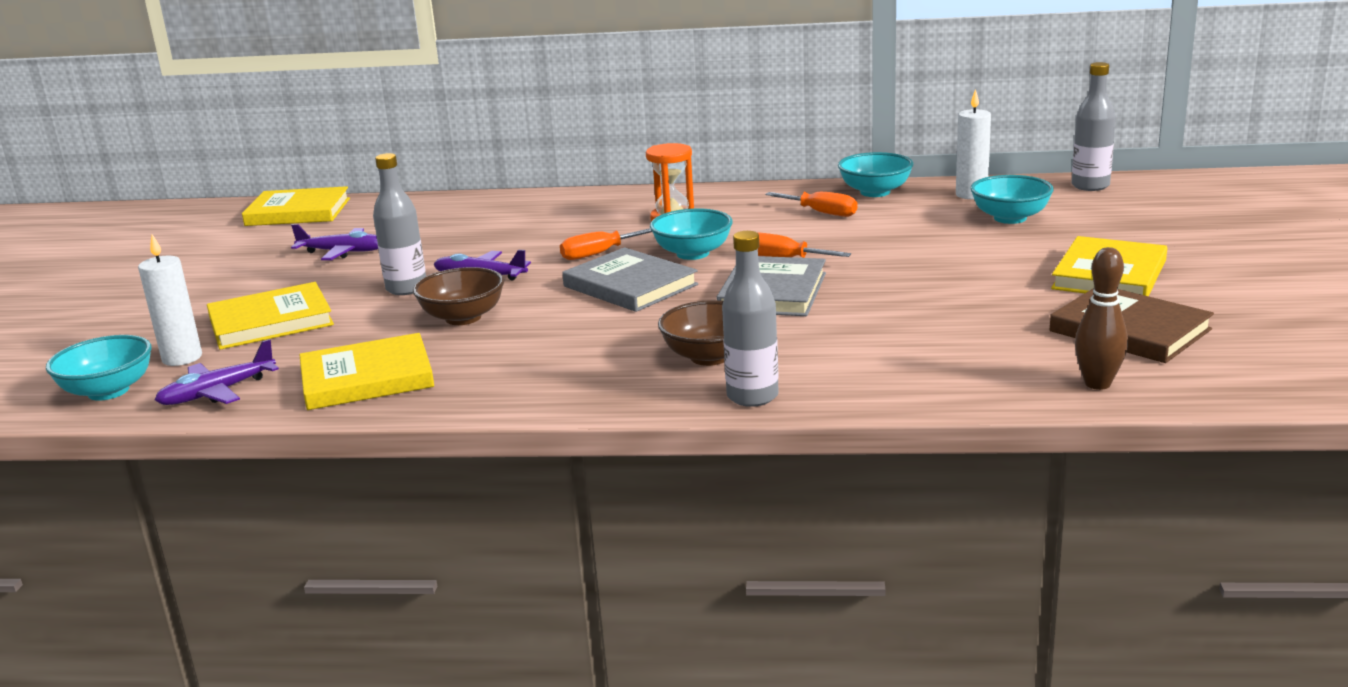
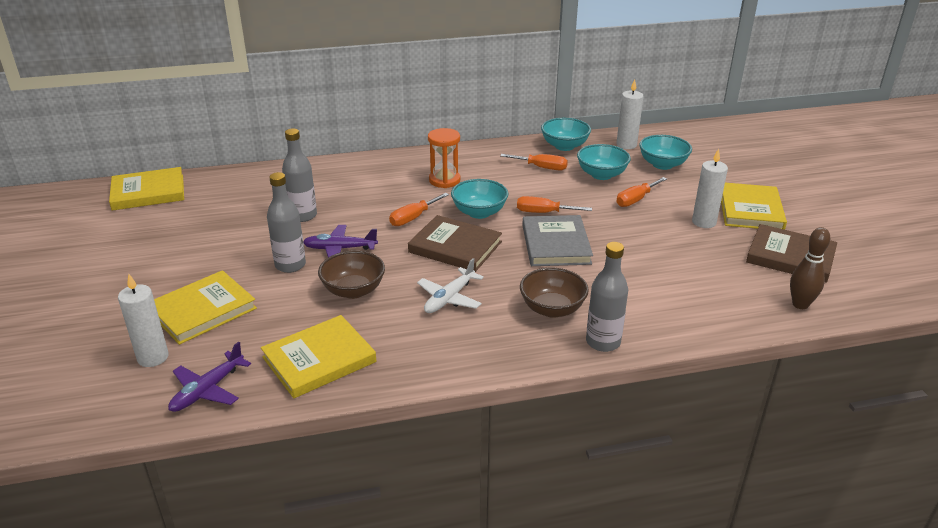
camera: 20 degrees left, 10 degrees up
(108, 391) = (112, 401): turquoise bowl -> turquoise bowl (601, 175)
(342, 252) = (214, 232): purple plane -> none
(579, 334) = (449, 298): none -> white plane
(630, 285) = (455, 247): grey book -> brown book
(934, 253) = (636, 200): none -> orange screwdriver
(1020, 283) = (704, 222): none -> white candle
(1090, 186) = (692, 133): grey bottle -> grey bottle (303, 216)

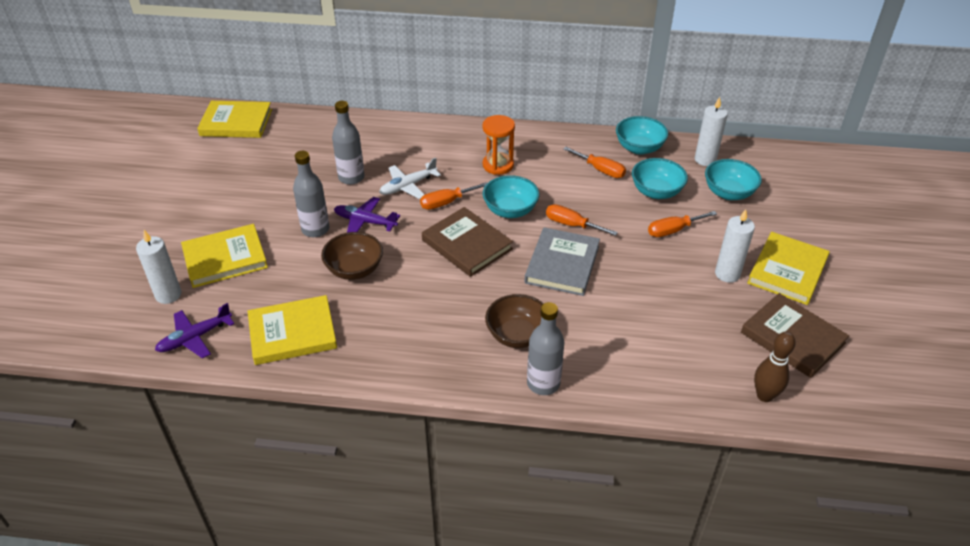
camera: 20 degrees right, 10 degrees up
(449, 298) = (432, 299): white plane -> white plane (408, 186)

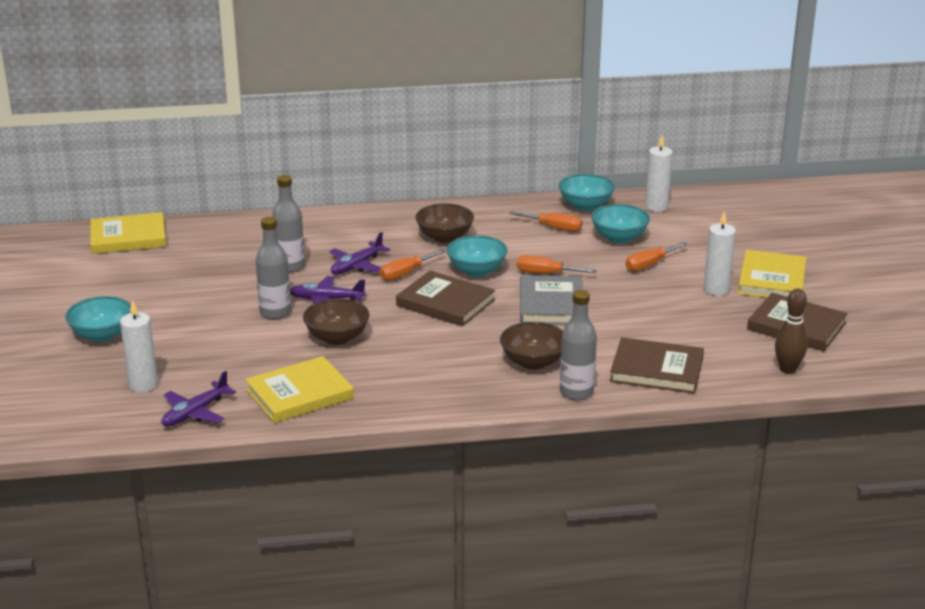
camera: 15 degrees left, 15 degrees down
(225, 258) = (189, 348): yellow book -> none
(408, 186) = (357, 265): white plane -> purple plane
(498, 165) = (444, 237): orange hourglass -> brown bowl
(632, 369) = (656, 370): none -> brown book
(728, 193) = (691, 229): turquoise bowl -> turquoise bowl (102, 335)

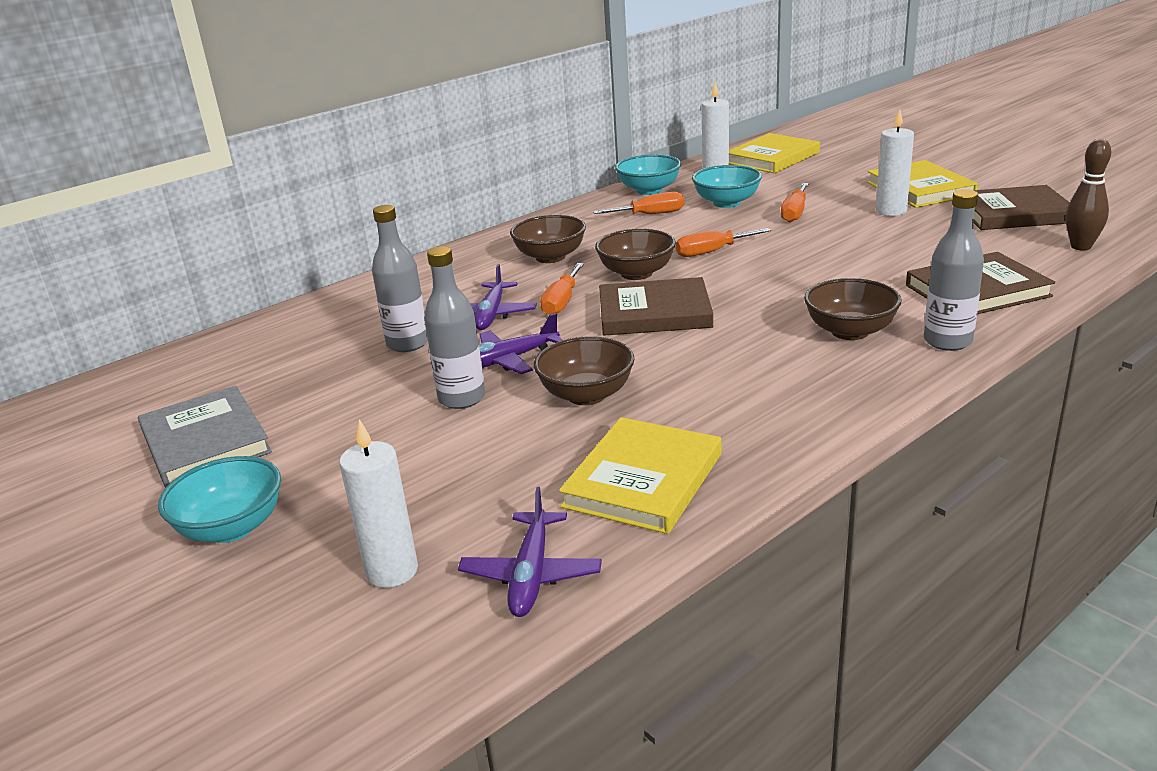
camera: 30 degrees left, 0 degrees up
(128, 237) = (126, 390): yellow book -> yellow book (772, 158)
(476, 271) = (636, 273): turquoise bowl -> brown bowl
(551, 304) = (767, 274): grey book -> grey book (205, 441)

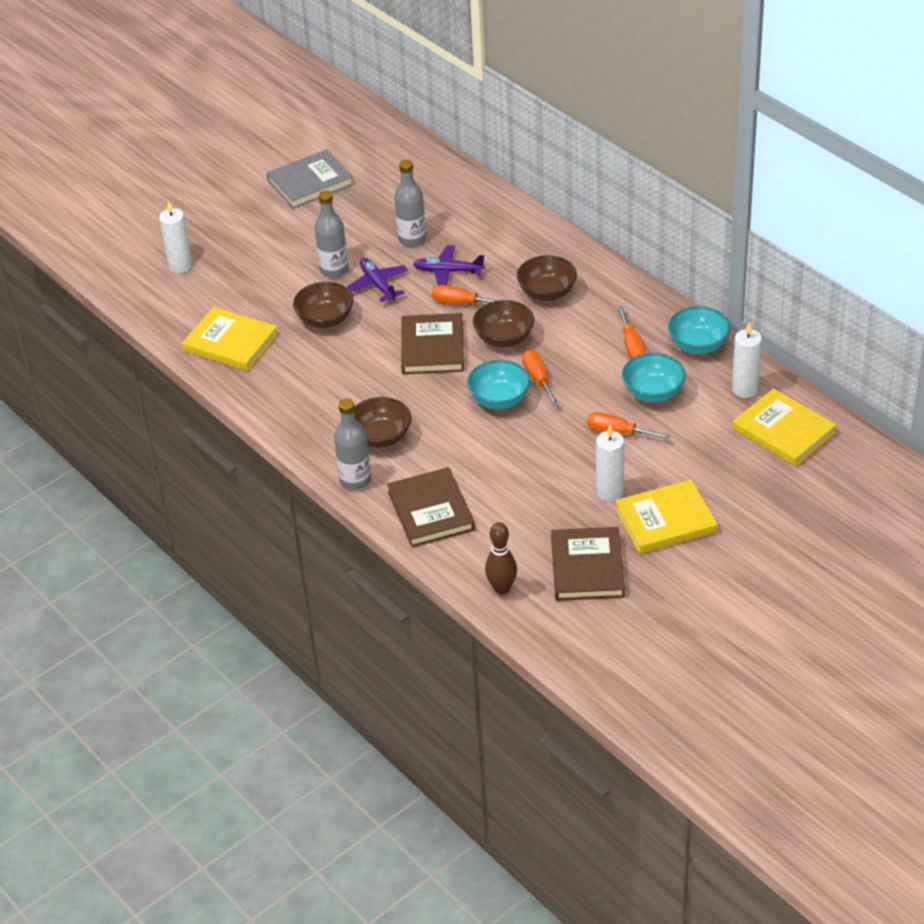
camera: 90 degrees right, 15 degrees up
(232, 528) = (227, 210): turquoise bowl -> turquoise bowl (499, 399)
(531, 574) = (166, 308): purple plane -> none

